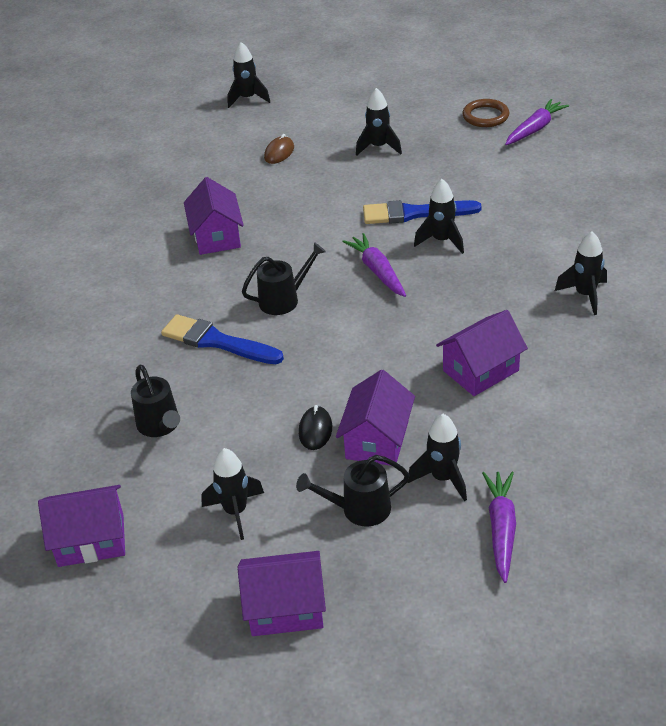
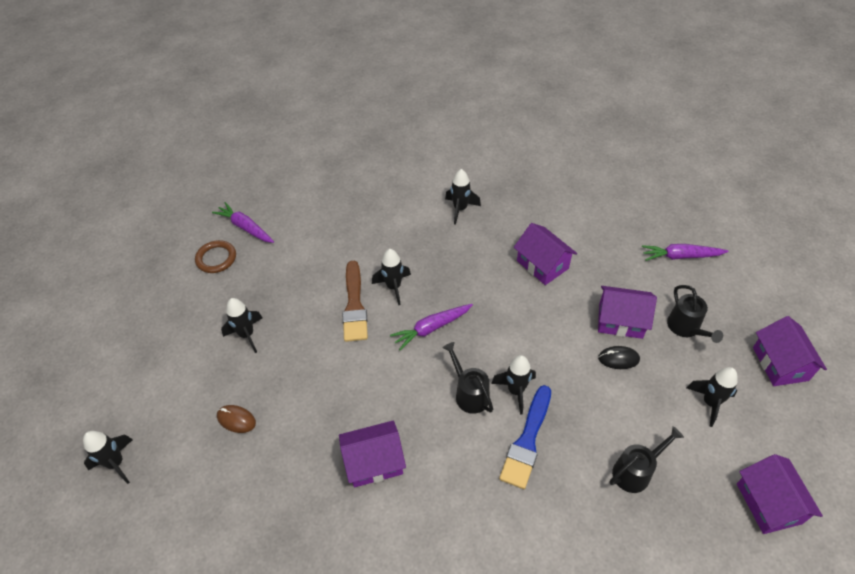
camera: 95 degrees left, 10 degrees up
(414, 213) = (354, 305): blue brush -> brown brush
(443, 478) = (647, 284): black rocket -> black rocket (515, 391)

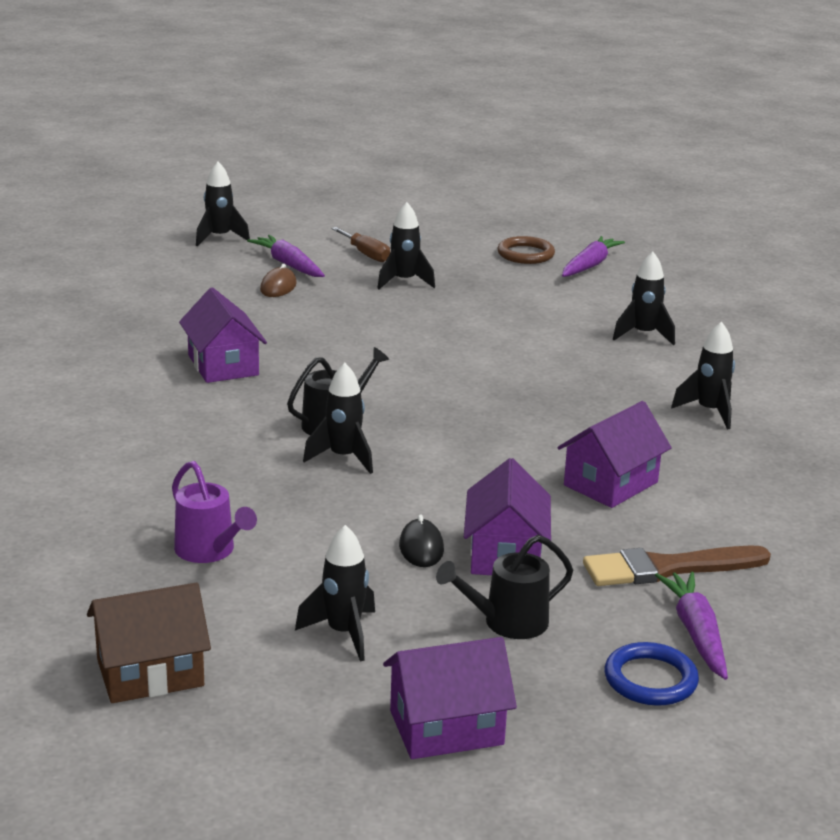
camera: 80 degrees right, 25 degrees down
(187, 355) = (366, 254): none -> brown screwdriver
(354, 305) = (472, 341): brown brush -> brown brush (667, 568)
(393, 287) = (515, 365): black rocket -> black rocket (643, 335)
(431, 328) = (445, 394): purple carrot -> purple carrot (288, 264)
(527, 441) = (259, 466): blue brush -> none
(636, 471) = (209, 551): black watering can -> purple watering can
(722, 279) = (650, 679): none -> blue ring
(768, 503) = (150, 673): purple house -> brown house

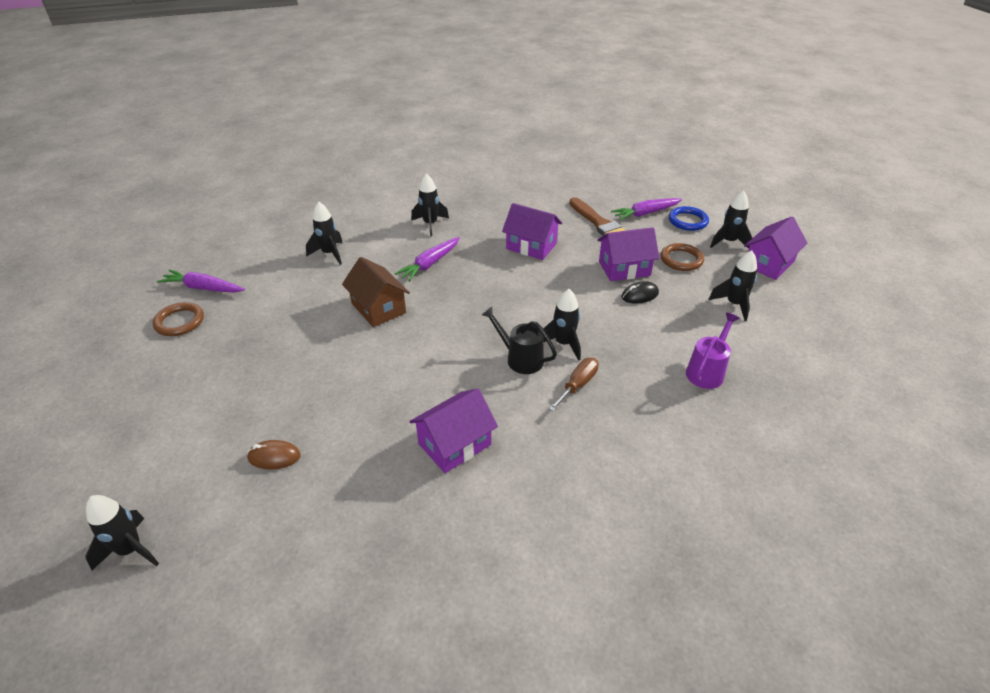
camera: 105 degrees left, 15 degrees up
(150, 673) = (826, 359): brown house -> brown house (378, 308)
(288, 264) = (214, 465): purple carrot -> purple carrot (430, 264)
(366, 254) = (182, 416): brown screwdriver -> brown screwdriver (578, 385)
(404, 282) = (250, 377): black rocket -> black rocket (728, 242)
(446, 728) = (769, 264): purple house -> purple house turned 75 degrees clockwise
(507, 623) = (681, 260): black watering can -> brown ring

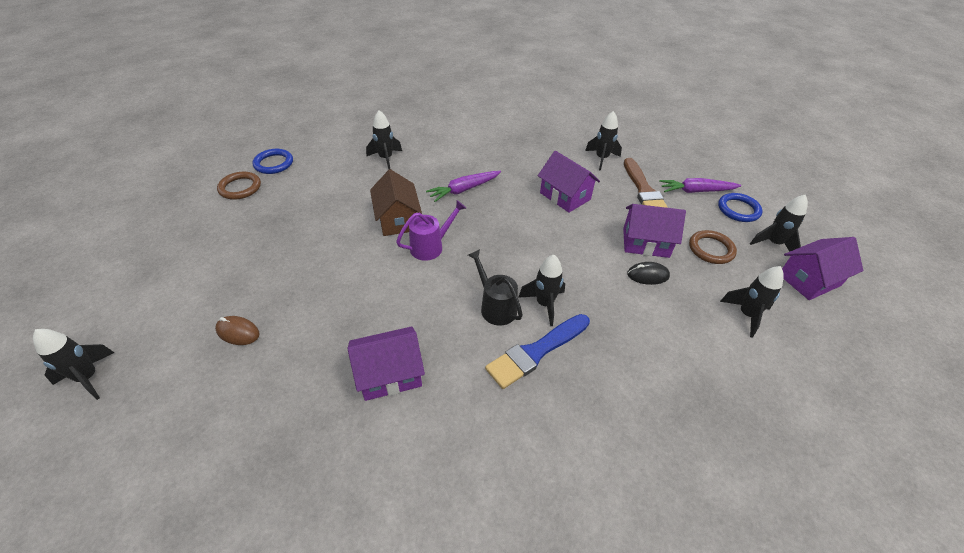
camera: 20 degrees right, 5 degrees up
(203, 288) = (274, 163): purple carrot -> blue ring
(430, 224) = (484, 152): black rocket -> black rocket (601, 159)
(578, 385) = (536, 352): brown screwdriver -> blue brush
(707, 371) = (679, 381): purple watering can -> purple watering can (431, 246)

